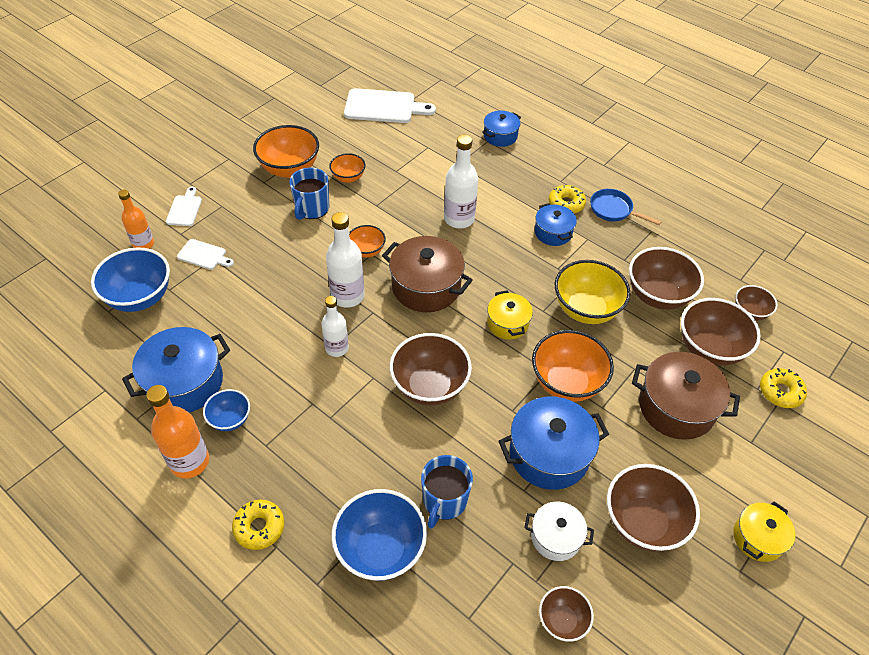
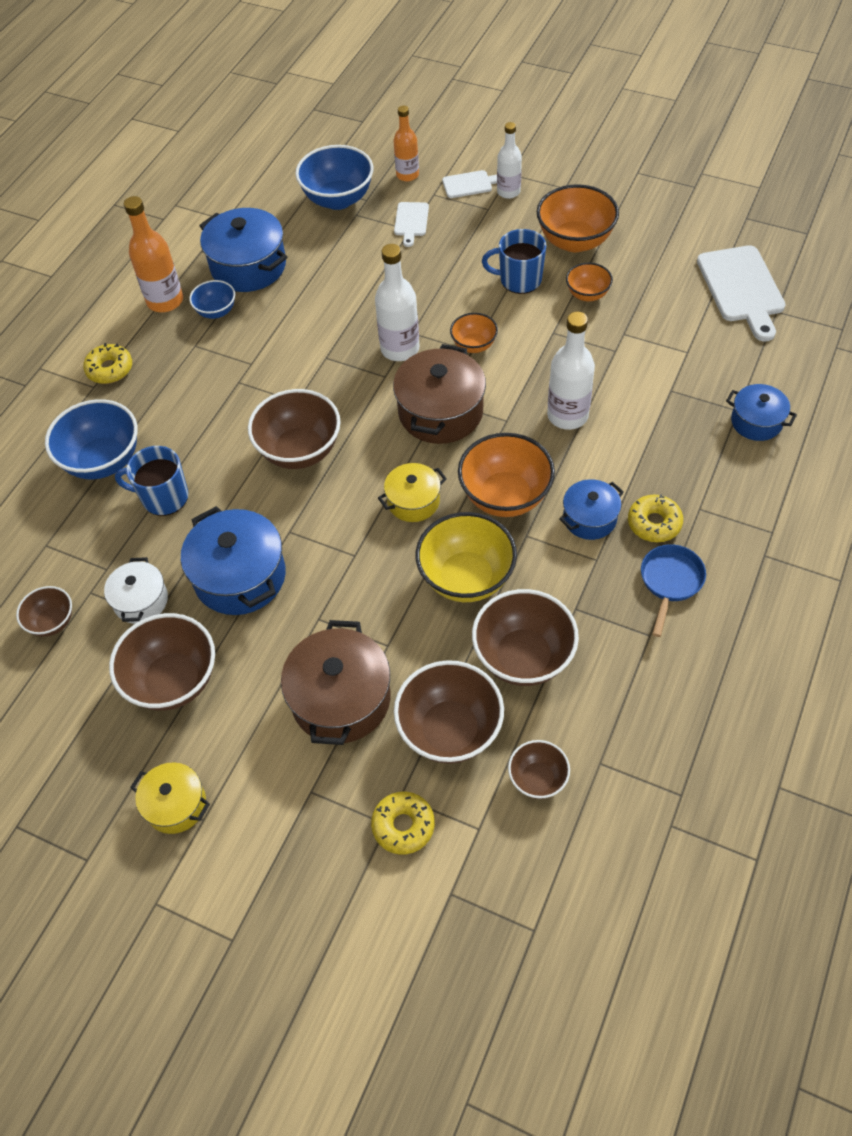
camera: 80 degrees right, 5 degrees up
(337, 348) = (325, 361): white bottle -> white bottle (508, 192)
(566, 383) = (343, 576): orange bowl -> orange bowl (505, 496)

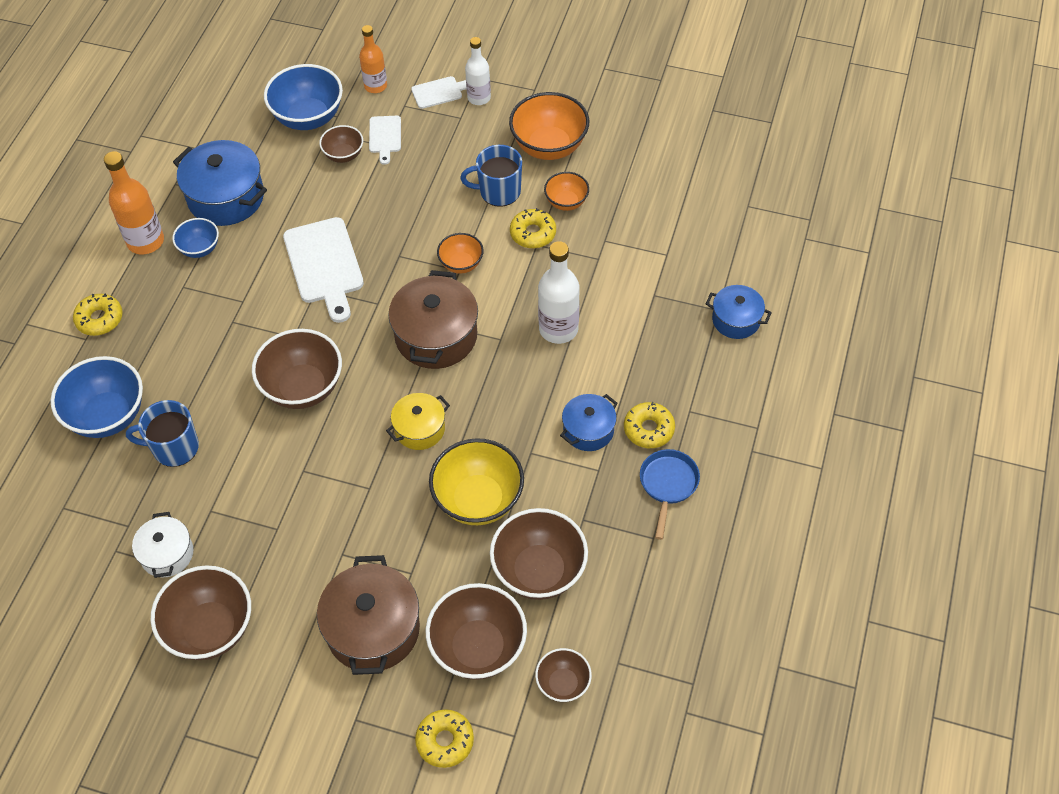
camera: 10 degrees left, 0 degrees up
(52, 622) = (82, 584): brown bowl -> brown bowl (343, 155)
(176, 805) = (230, 747): yellow pot -> none
(240, 576) = (261, 520): blue pot -> none
(400, 349) = (389, 274): white bottle -> none
(505, 496) = (507, 416): orange bowl -> none
(550, 321) = (533, 233): none -> yellow donut
(742, 288) = (713, 184): white cutting board -> white cutting board (325, 265)

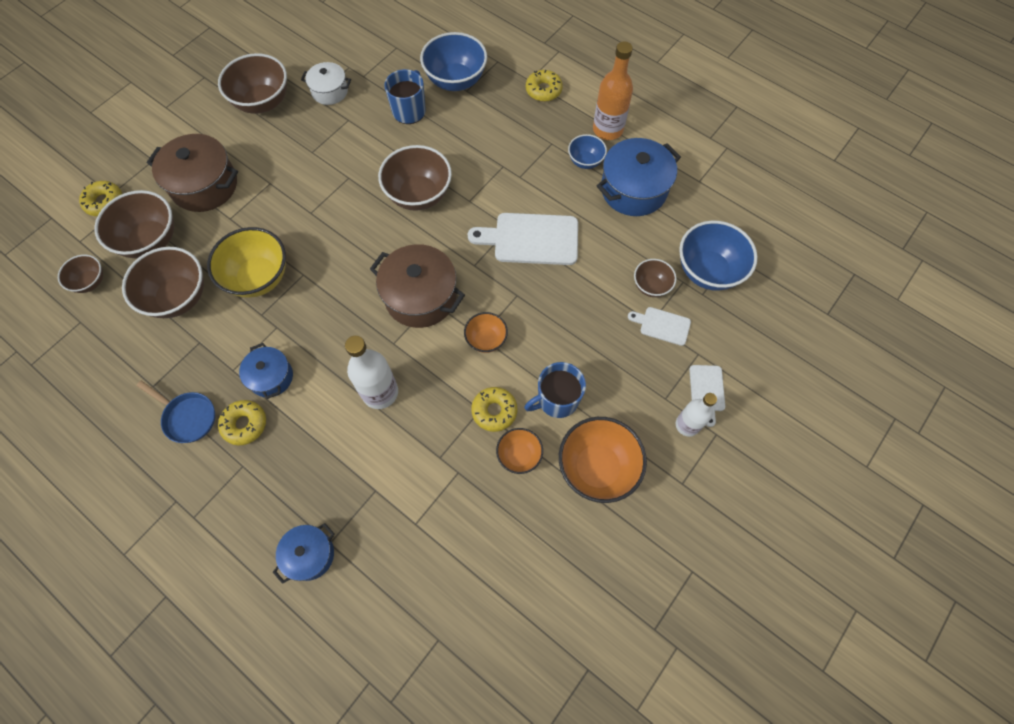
camera: 110 degrees right, 10 degrees up
(375, 86) = (733, 337): orange bottle -> none
(419, 429) = (341, 259): yellow pot -> none
(499, 191) = (557, 400): blue mug -> blue mug turned 135 degrees counterclockwise

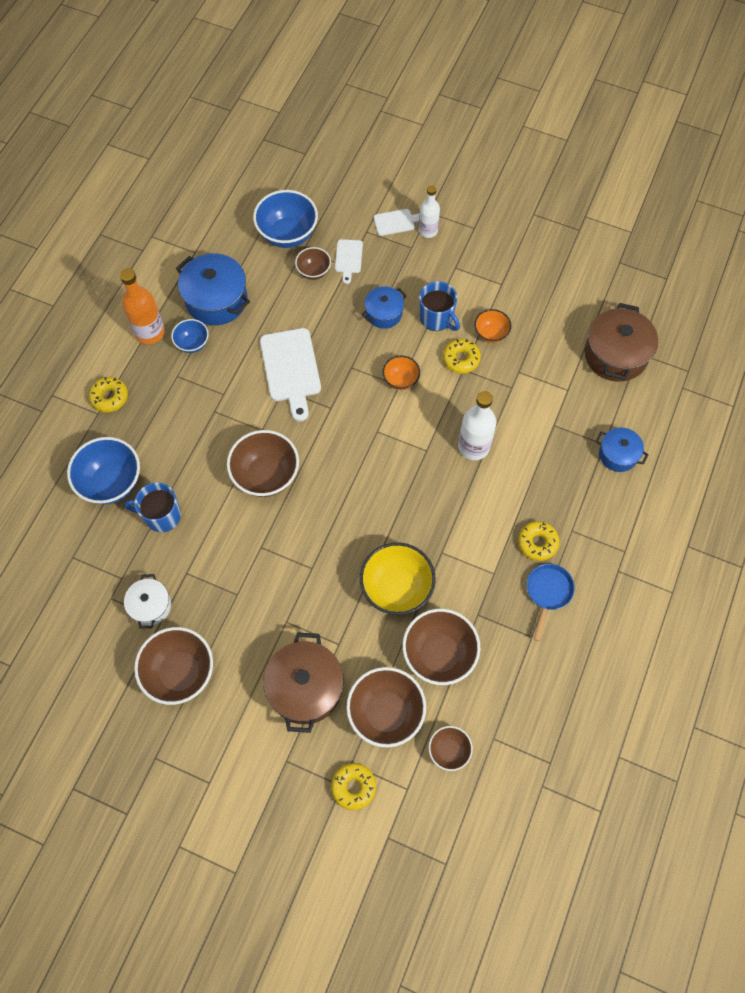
camera: 105 degrees left, 0 degrees up
(271, 377) = (489, 538): blue pot -> blue pot (384, 313)
(420, 297) = (375, 442): brown pot -> brown pot (615, 355)
(597, 467) = (481, 281): orange bowl -> none

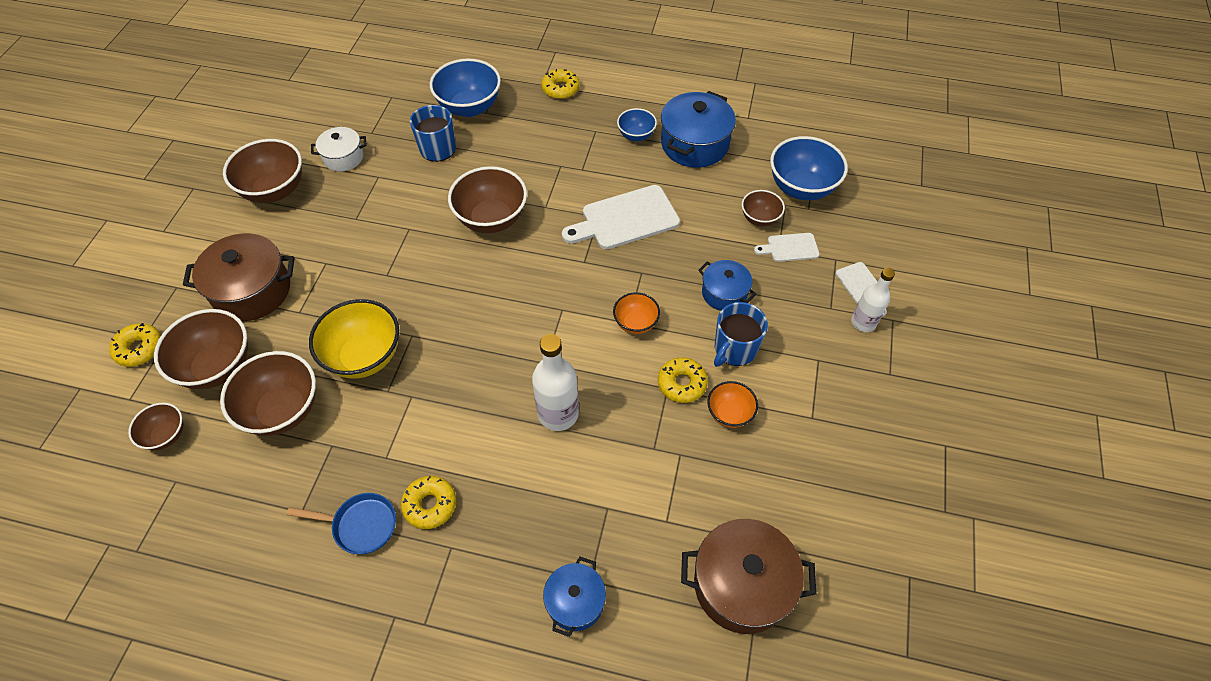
camera: 80 degrees right, 10 degrees down
(150, 332) = (640, 102): orange bottle -> none

